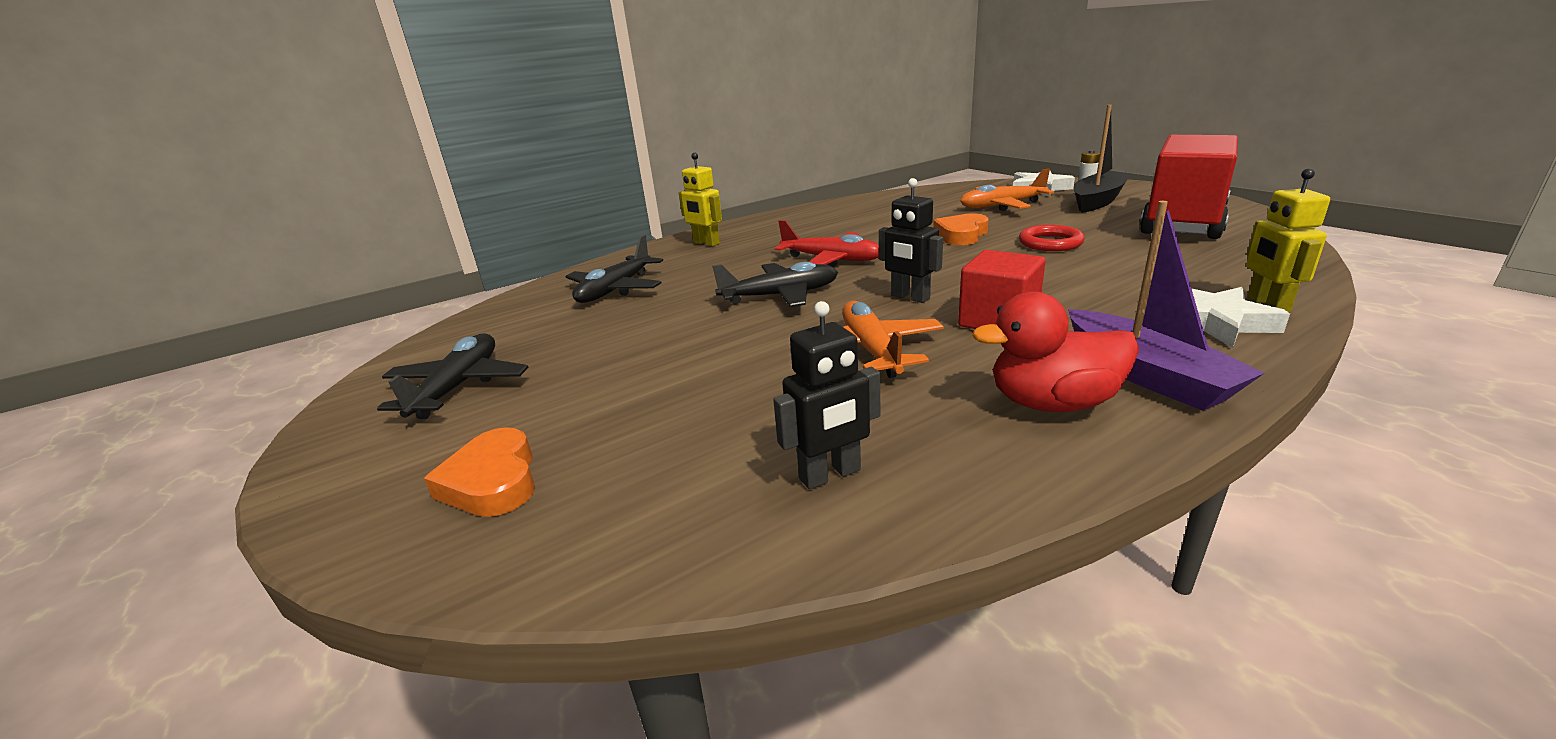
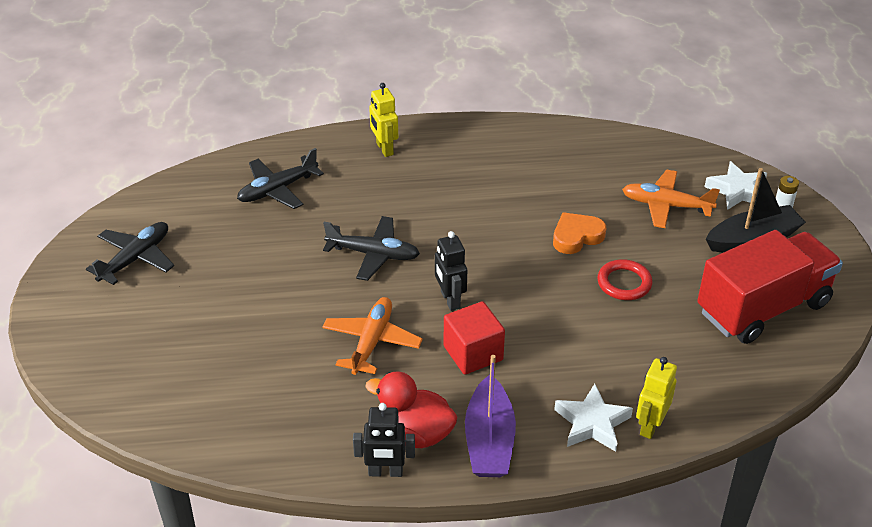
camera: 25 degrees right, 15 degrees up
(492, 481) = (121, 348): orange heart -> none
(830, 475) = (265, 422): black robot -> black robot (385, 472)
(832, 260) = (448, 224): red plane -> none

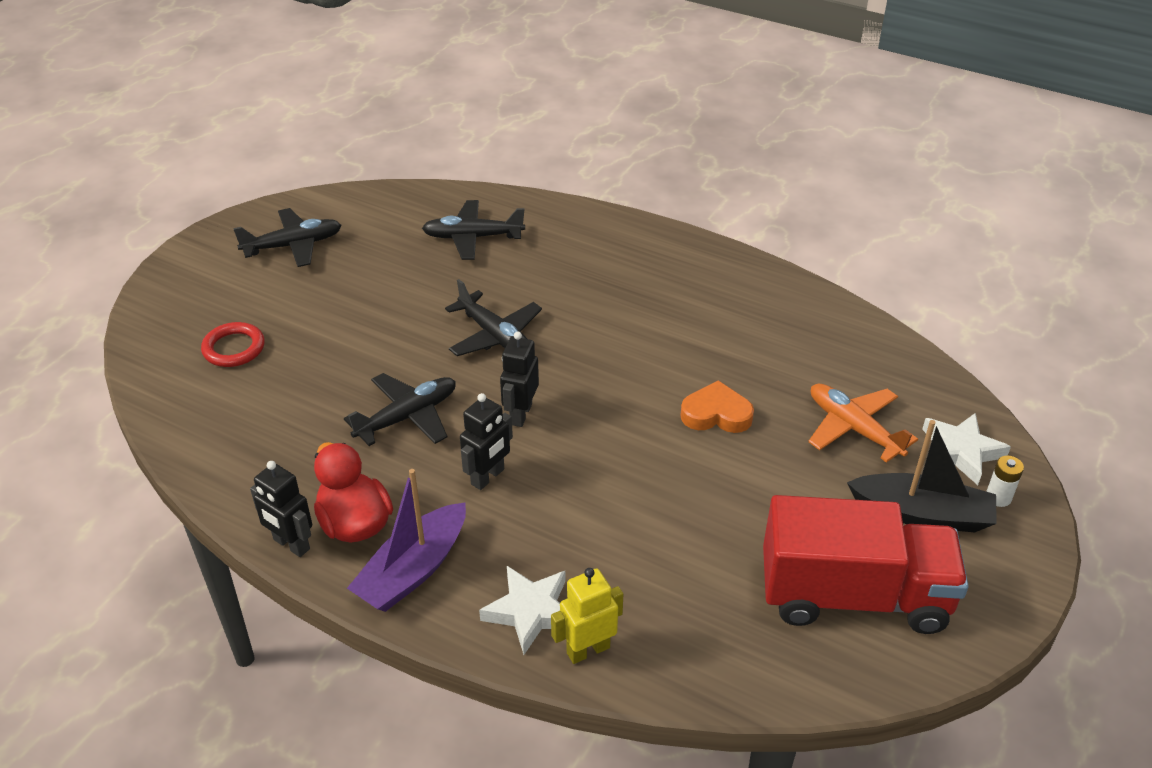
camera: 35 degrees right, 0 degrees up
(372, 341) = (407, 416): orange plane -> black plane
(384, 149) = (610, 241): yellow robot -> none
(473, 353) = (488, 477): red cube -> black robot
(624, 283) = (718, 487): red ring -> red ring (234, 348)

